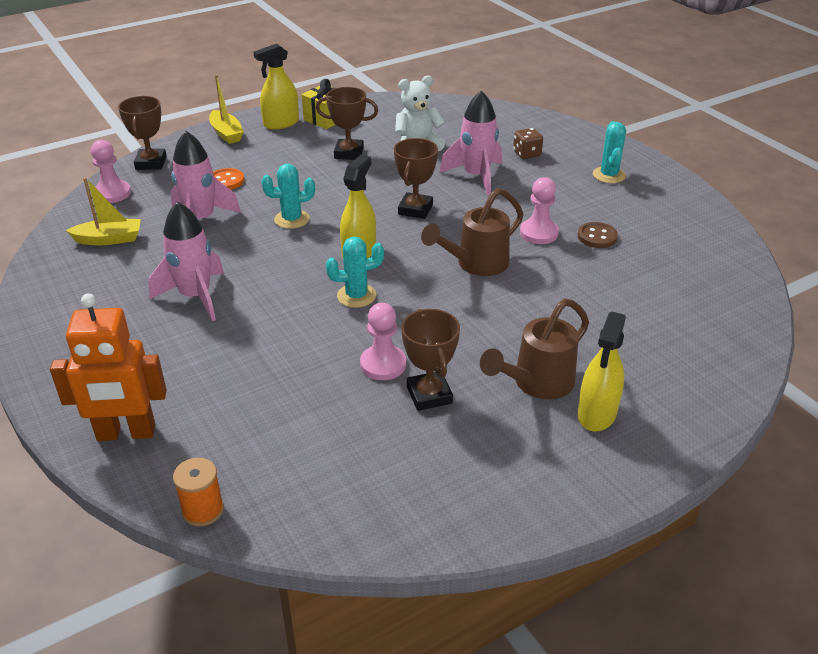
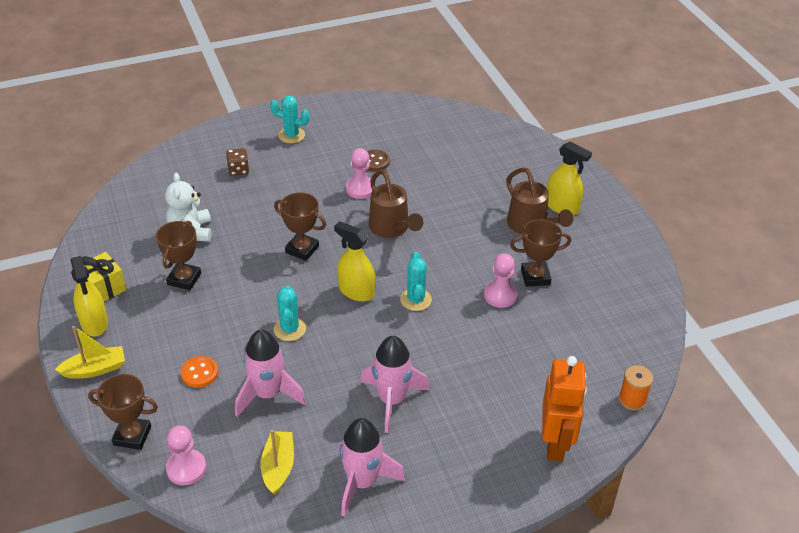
camera: 80 degrees left, 5 degrees up
(476, 176) = (263, 205): pink rocket -> pink rocket (362, 482)

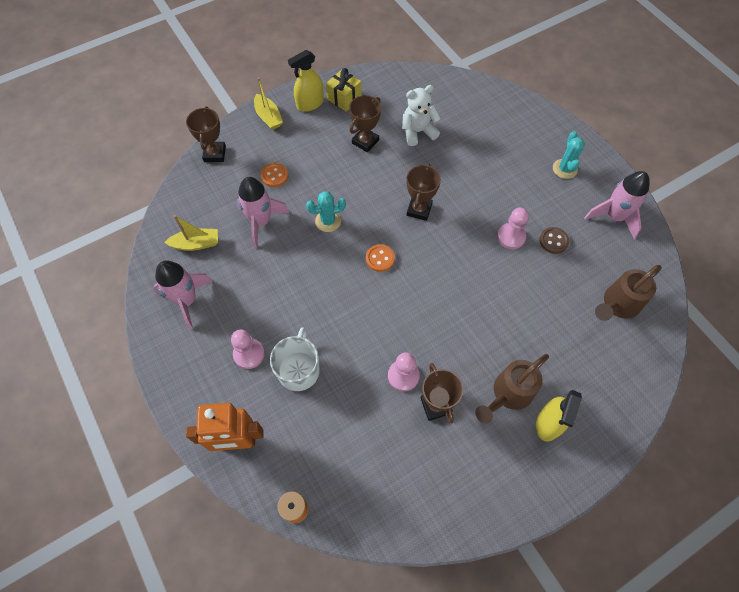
camera: 80 degrees right, 20 degrees up
(184, 279) = (365, 141): brown trophy -> brown trophy turned 60 degrees counterclockwise
(186, 468) = (190, 191): pink pawn -> pink pawn (249, 354)
(238, 170) = (502, 143): brown dice -> none
(356, 291) = (380, 258): yellow spray bottle -> orange button
(392, 228) = (465, 271): brown watering can -> brown watering can (618, 305)
(392, 400) = (267, 306): pink rocket -> pink rocket (614, 217)
(415, 300) = (381, 306): turquoise cactus -> none
(478, 379) = (299, 369): none -> white mug

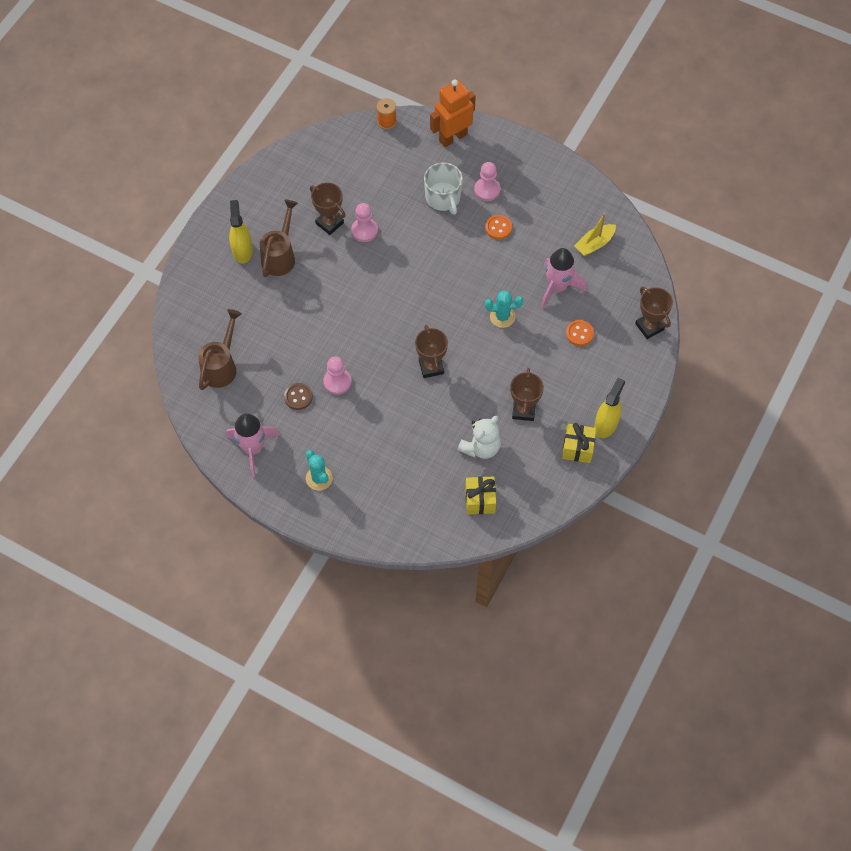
camera: 150 degrees right, 0 degrees up
(187, 300) = (563, 201): pink rocket -> none
(268, 117) = (633, 389): yellow boat -> none
(328, 221) = (502, 317): turquoise cactus -> turquoise cactus turned 45 degrees clockwise
(380, 258) = (437, 307): orange button -> orange button (498, 228)
(442, 99) = (480, 500): none -> yellow gift

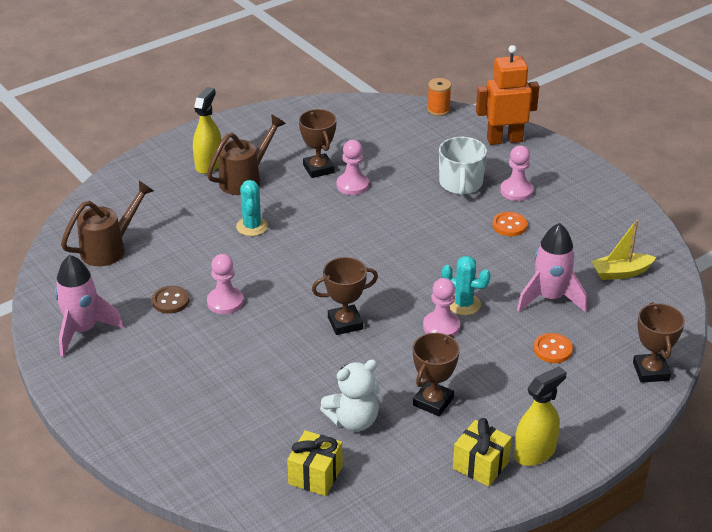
camera: 25 degrees right, 25 degrees down
(319, 478) = (135, 383): turquoise cactus -> turquoise cactus (252, 226)
(431, 367) = (345, 323): brown trophy -> brown trophy turned 60 degrees clockwise
(497, 343) = (441, 326): none -> pink pawn

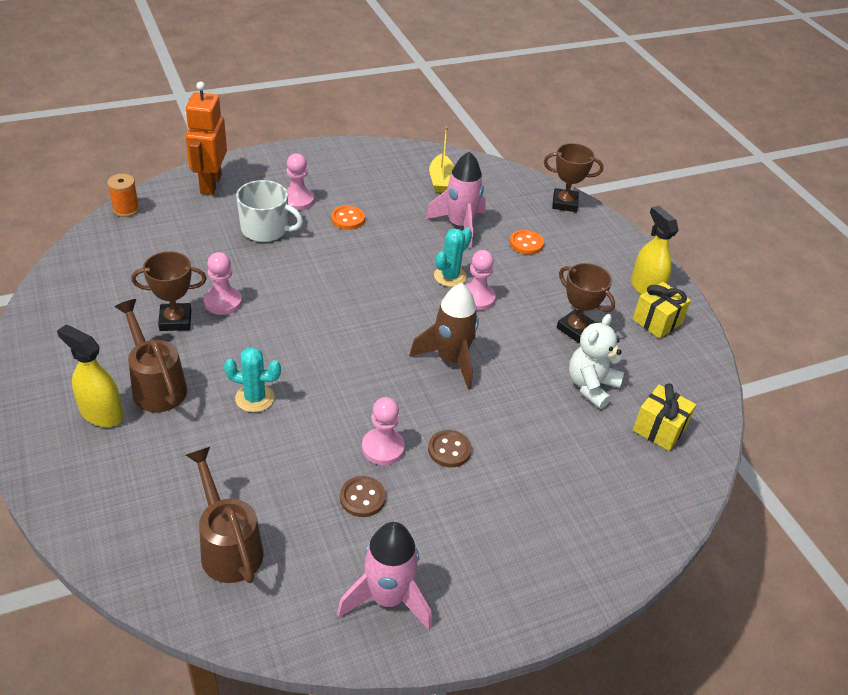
camera: 80 degrees left, 5 degrees up
(236, 339) = (449, 450): none -> brown button
(345, 323) = (451, 360): brown trophy -> brown rocket
(353, 420) = (591, 386): white teddy bear -> white teddy bear turned 135 degrees counterclockwise

